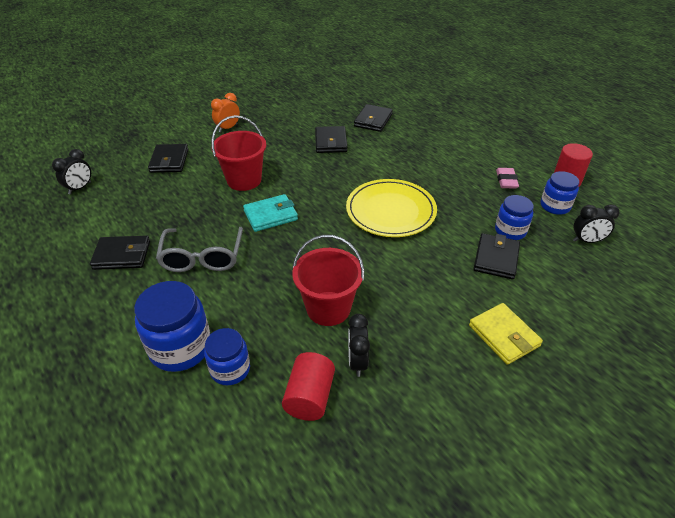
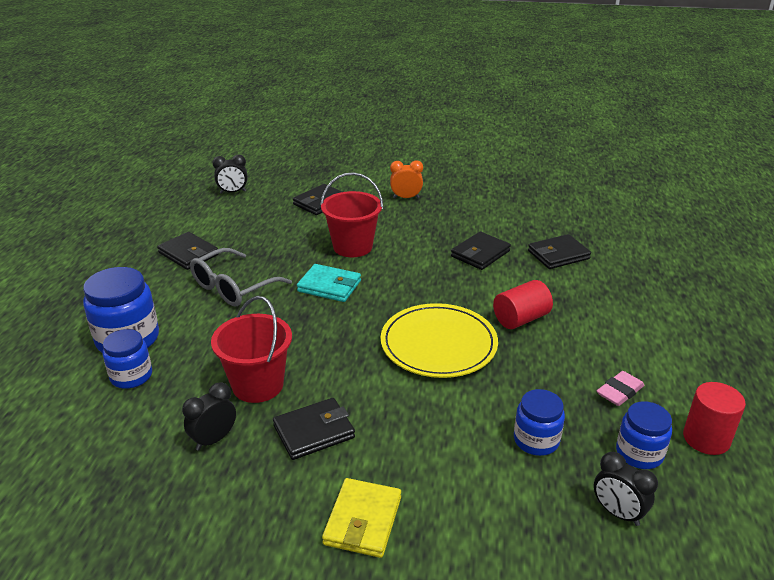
camera: 45 degrees right, 10 degrees down
(309, 397) = (145, 435): red cylinder -> red cylinder (521, 319)
(496, 258) = (474, 453): black wallet -> black wallet (314, 432)

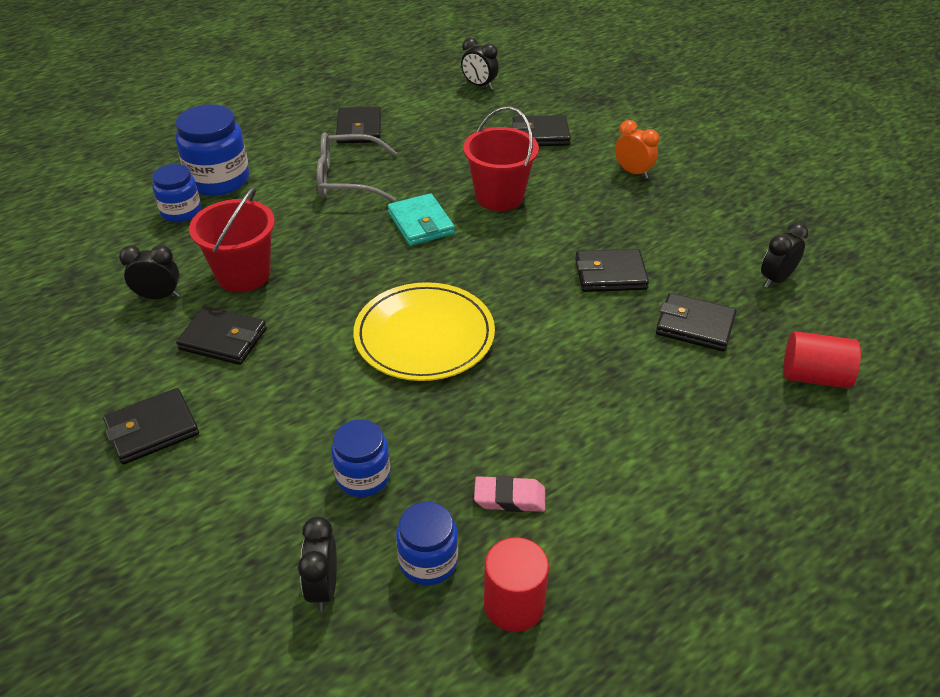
camera: 45 degrees right, 10 degrees up
(363, 521) = (152, 429): yellow wallet -> black wallet
(521, 319) = (538, 364): red cylinder -> red cylinder (814, 376)
(555, 214) = (776, 279): none -> black clock

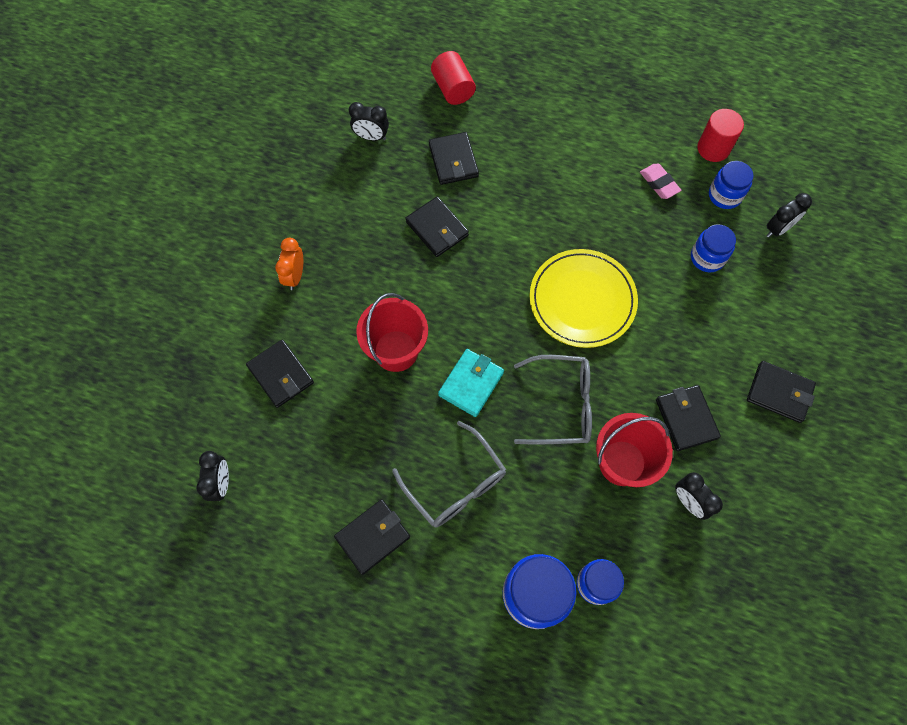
camera: 125 degrees left, 25 degrees up
(338, 265) = (561, 405): none -> grey glasses

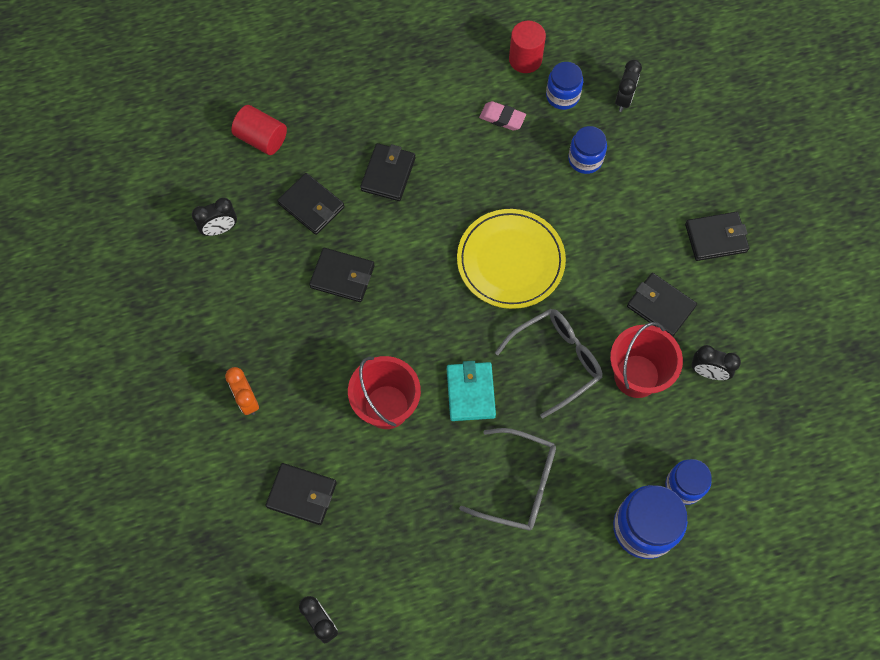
camera: 35 degrees left, 0 degrees up
(373, 537) = (484, 575): black wallet -> black wallet (388, 174)

